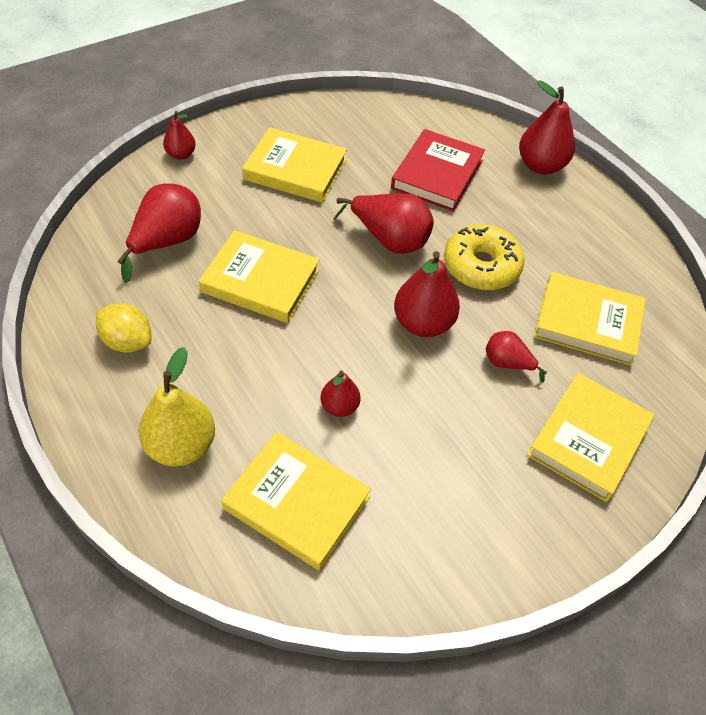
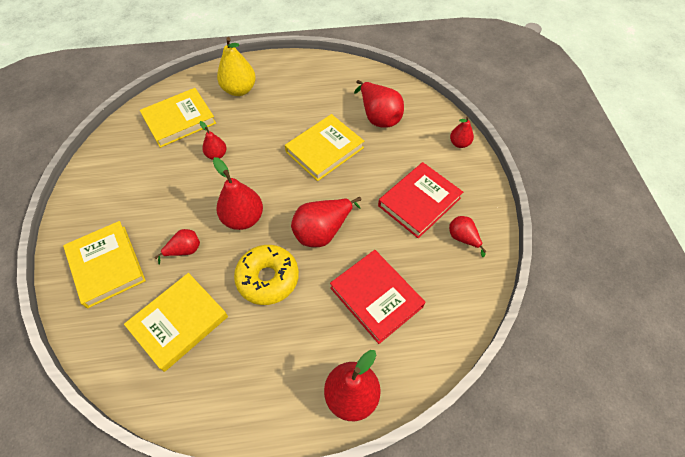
camera: 120 degrees right, 5 degrees up
(127, 342) = (313, 85): yellow lemon -> none
(295, 170) = (419, 202): yellow book -> red book
(324, 128) = (463, 238): none -> red pear

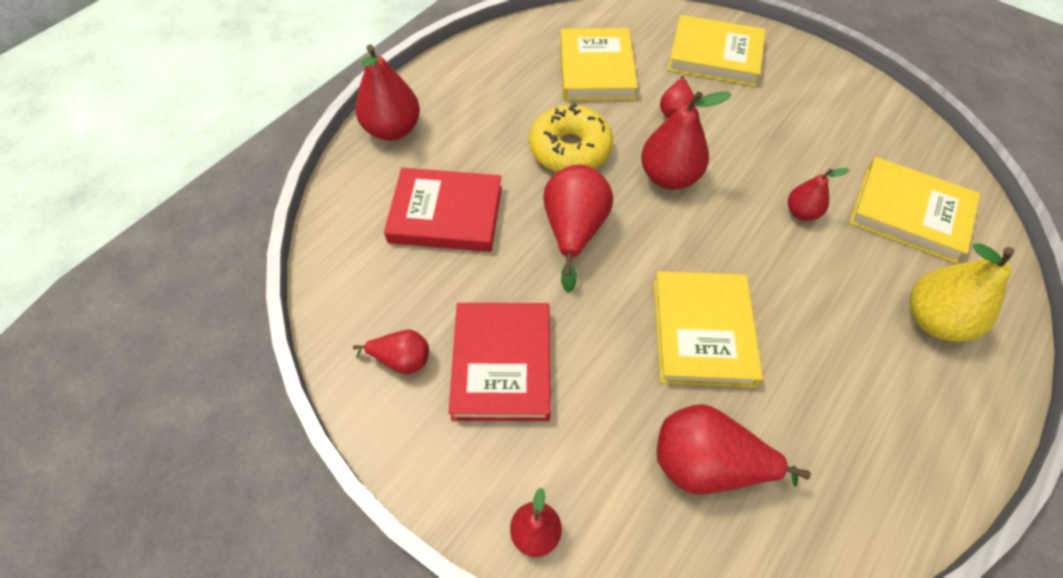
camera: 135 degrees right, 0 degrees up
(179, 120) = (909, 213): yellow book -> yellow book turned 75 degrees counterclockwise

